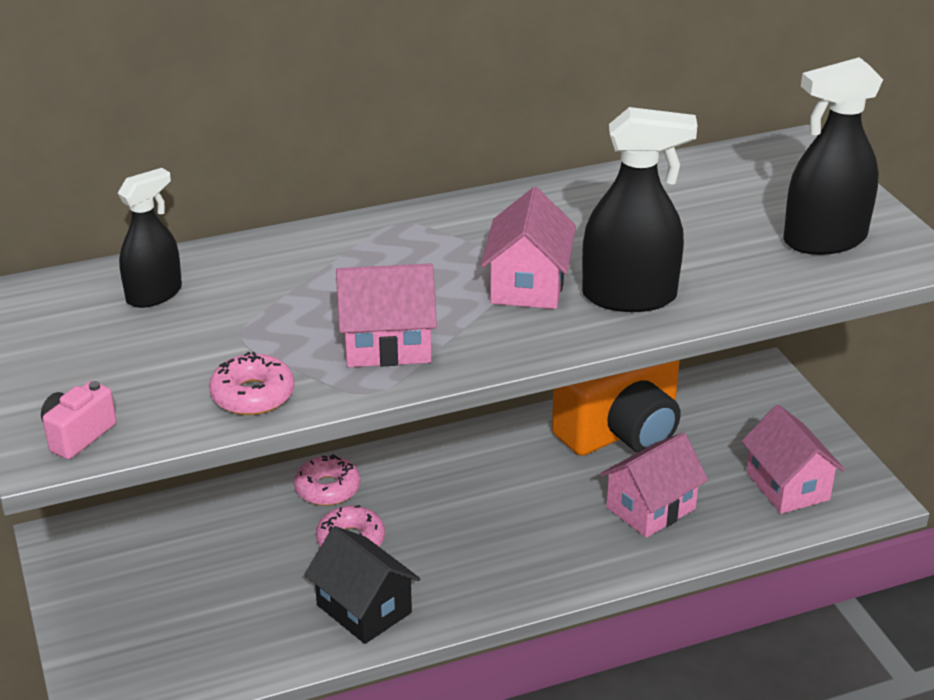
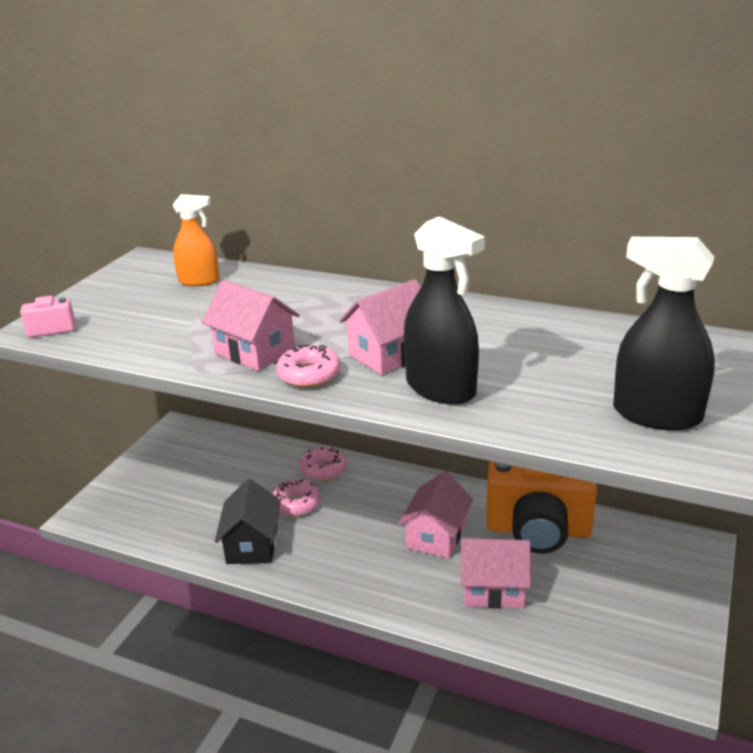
camera: 45 degrees right, 5 degrees down
(154, 294) = (199, 281): black spray bottle -> orange spray bottle
(252, 395) = (149, 346): pink donut -> pink donut (309, 375)
(787, 486) = (615, 634): pink house -> pink house (436, 536)

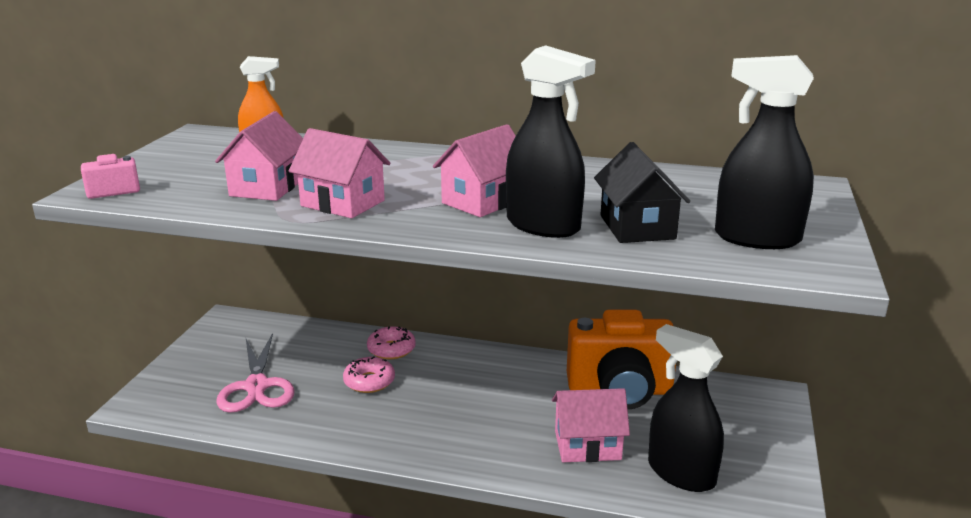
camera: 10 degrees left, 5 degrees down
(193, 502) = (257, 386): none -> pink scissors
(252, 545) = (329, 421): black house -> black house (637, 227)
(309, 375) = (406, 219): pink donut -> none
(436, 536) = (520, 402): pink house -> pink house (267, 187)
(581, 628) = (681, 473): none -> black spray bottle

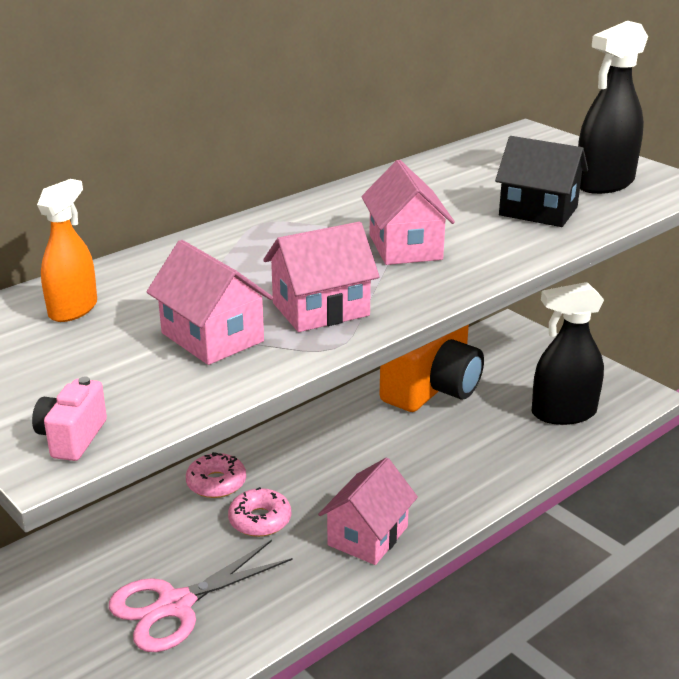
camera: 55 degrees left, 5 degrees up
(257, 386) = (175, 605): pink scissors -> pink scissors turned 120 degrees clockwise
(543, 226) = (493, 242): black spray bottle -> none
(587, 445) = (490, 439): pink house -> pink house (368, 536)

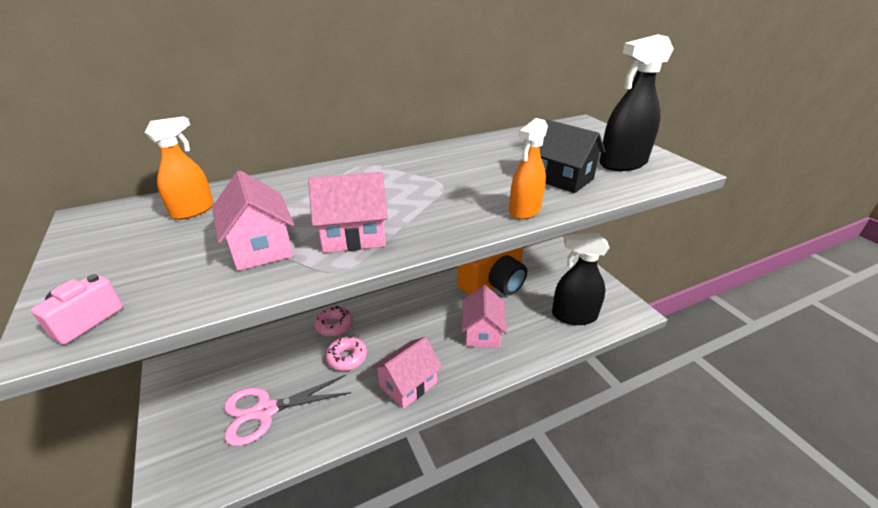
camera: 15 degrees right, 5 degrees up
(405, 247) = (448, 194): pink house -> pink house (482, 332)
(512, 255) = (524, 211): none -> orange spray bottle

